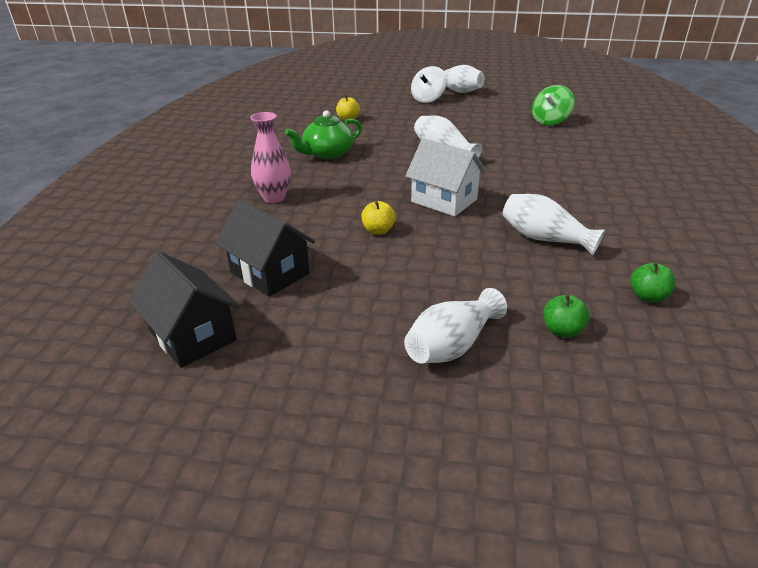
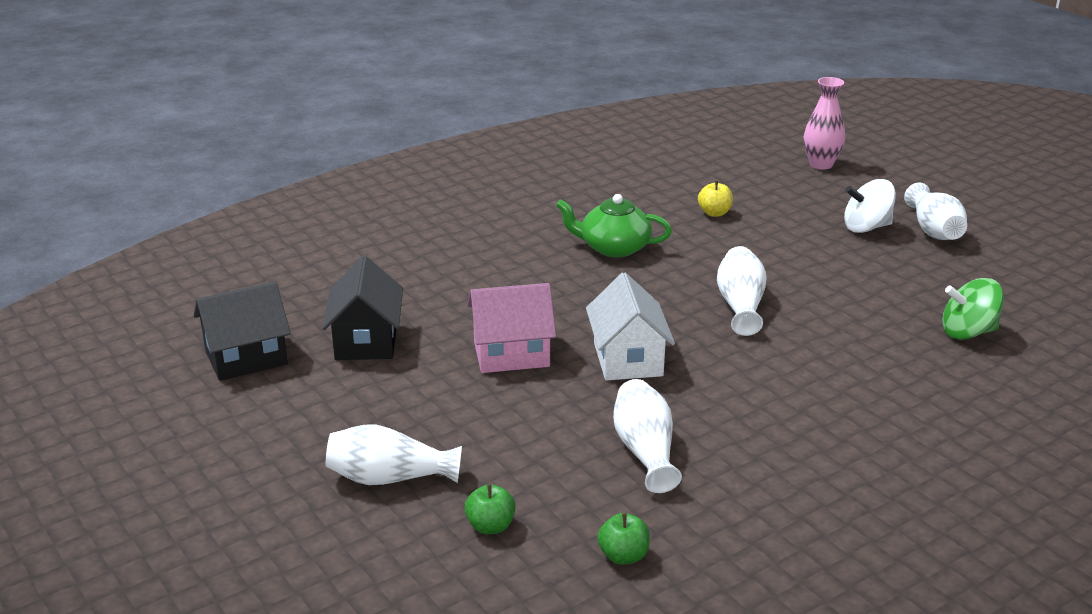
camera: 45 degrees right, 5 degrees down
(192, 335) = (246, 358): black house -> black house turned 60 degrees clockwise
(274, 198) = (483, 272): pink vase -> pink vase (821, 164)
(378, 231) = (511, 354): yellow apple -> pink house

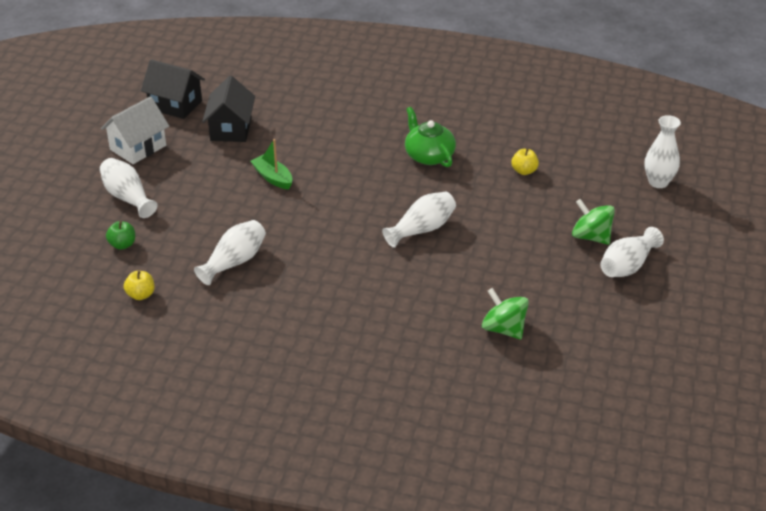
camera: 50 degrees right, 10 degrees up
(366, 341) = (231, 129): black house -> black house turned 45 degrees counterclockwise
(511, 354) = (273, 178): pink house -> green boat
(623, 556) = (141, 295): green apple -> yellow apple
(628, 359) = (314, 217): white house -> white house (138, 147)
(821, 164) = (658, 182): pink vase -> white vase
(866, 227) = (591, 237): white spinning top -> green spinning top

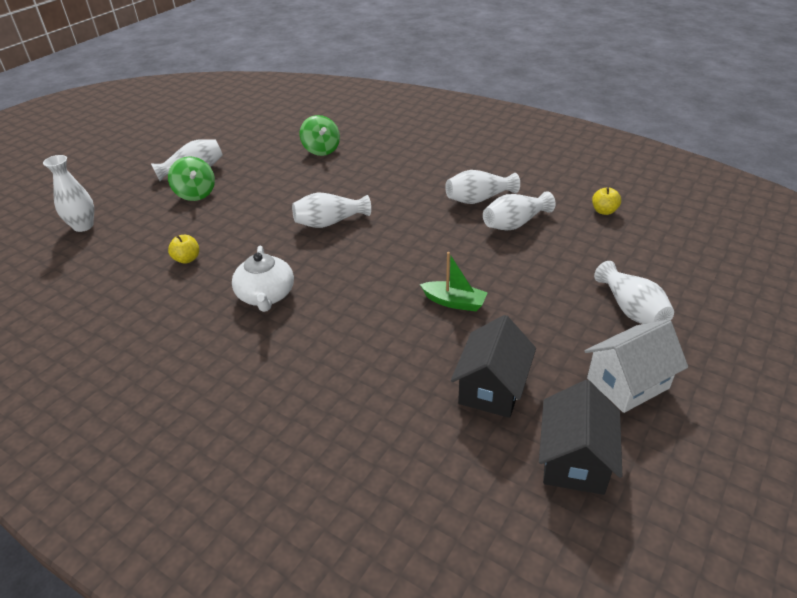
camera: 160 degrees left, 0 degrees up
(122, 245) = (628, 257): green apple -> none
(175, 105) = (574, 460): black house -> black house turned 60 degrees clockwise
(273, 178) = (454, 302): green boat -> green boat turned 45 degrees counterclockwise
(279, 286) = (479, 199): none -> white vase
(429, 155) = (266, 295): green teapot -> white teapot

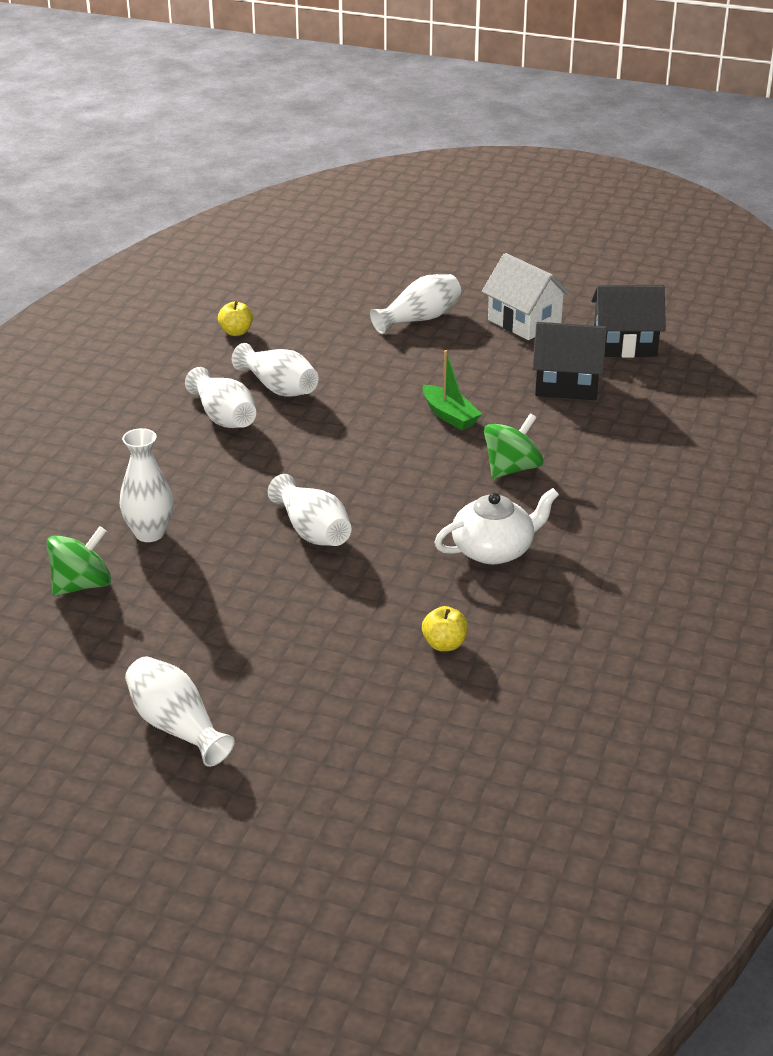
camera: 105 degrees left, 5 degrees down
(83, 226) = (395, 805): white vase -> white vase (149, 533)
(195, 194) = (258, 696): green spinning top -> green spinning top (512, 468)
(454, 302) = (449, 415): green boat -> green boat turned 135 degrees clockwise

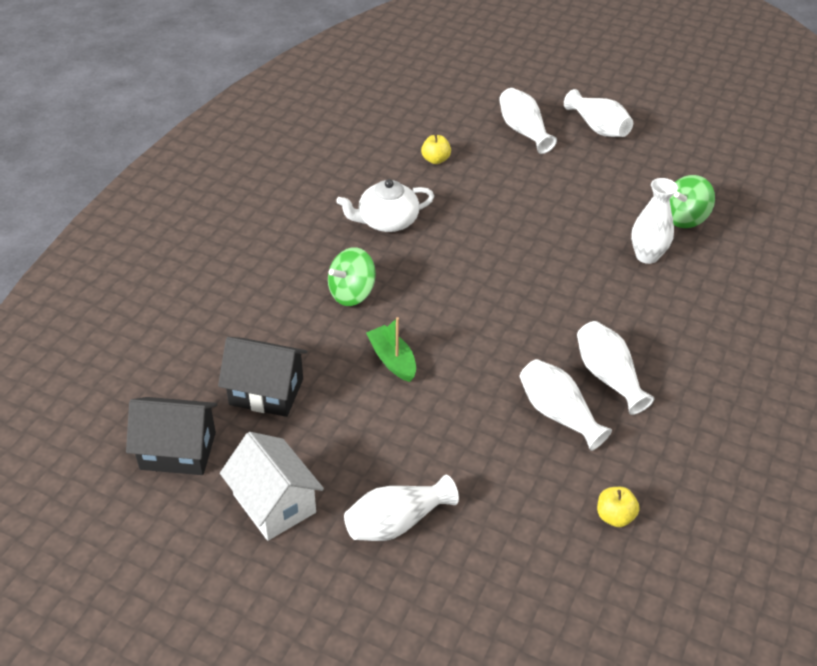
camera: 175 degrees left, 10 degrees up
(312, 531) = (521, 247): white vase -> white vase (523, 131)

